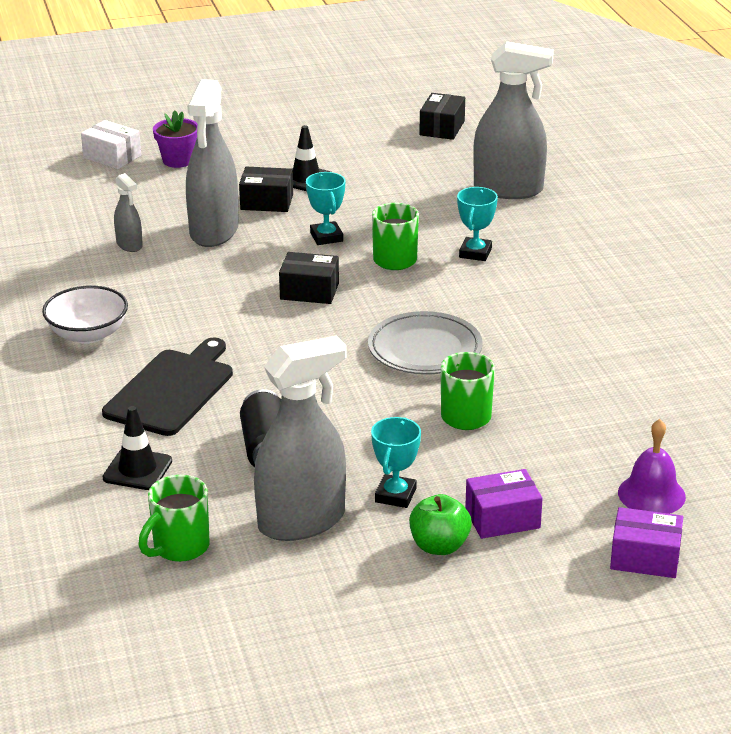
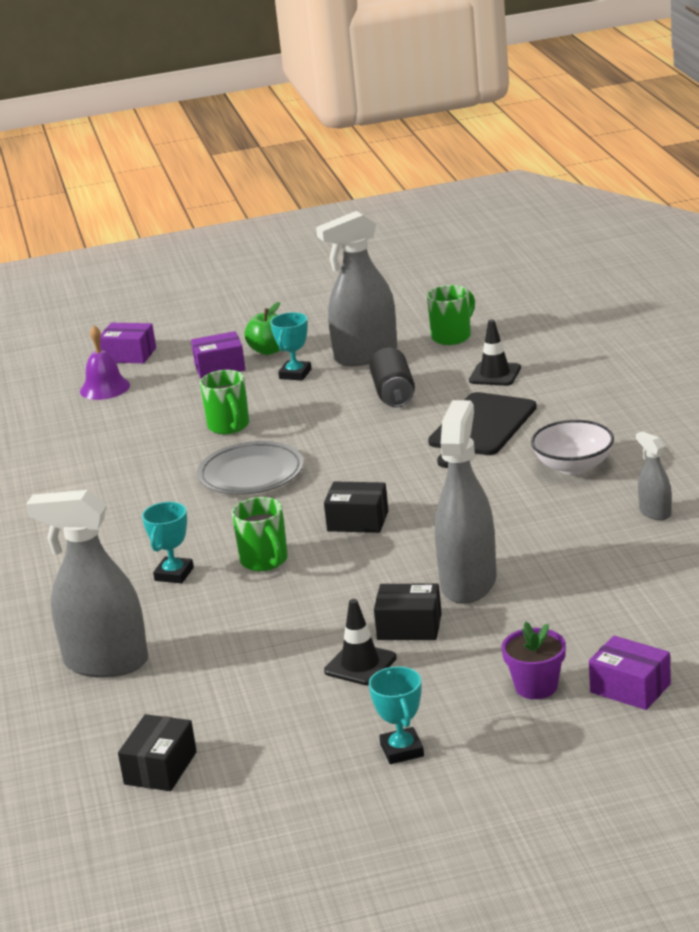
camera: 175 degrees left, 5 degrees down
(112, 157) = (630, 688): white box -> purple box
(129, 245) = (563, 560): grey spray bottle -> grey spray bottle (655, 512)
(326, 237) = (337, 583): turquoise trophy -> turquoise trophy (402, 750)

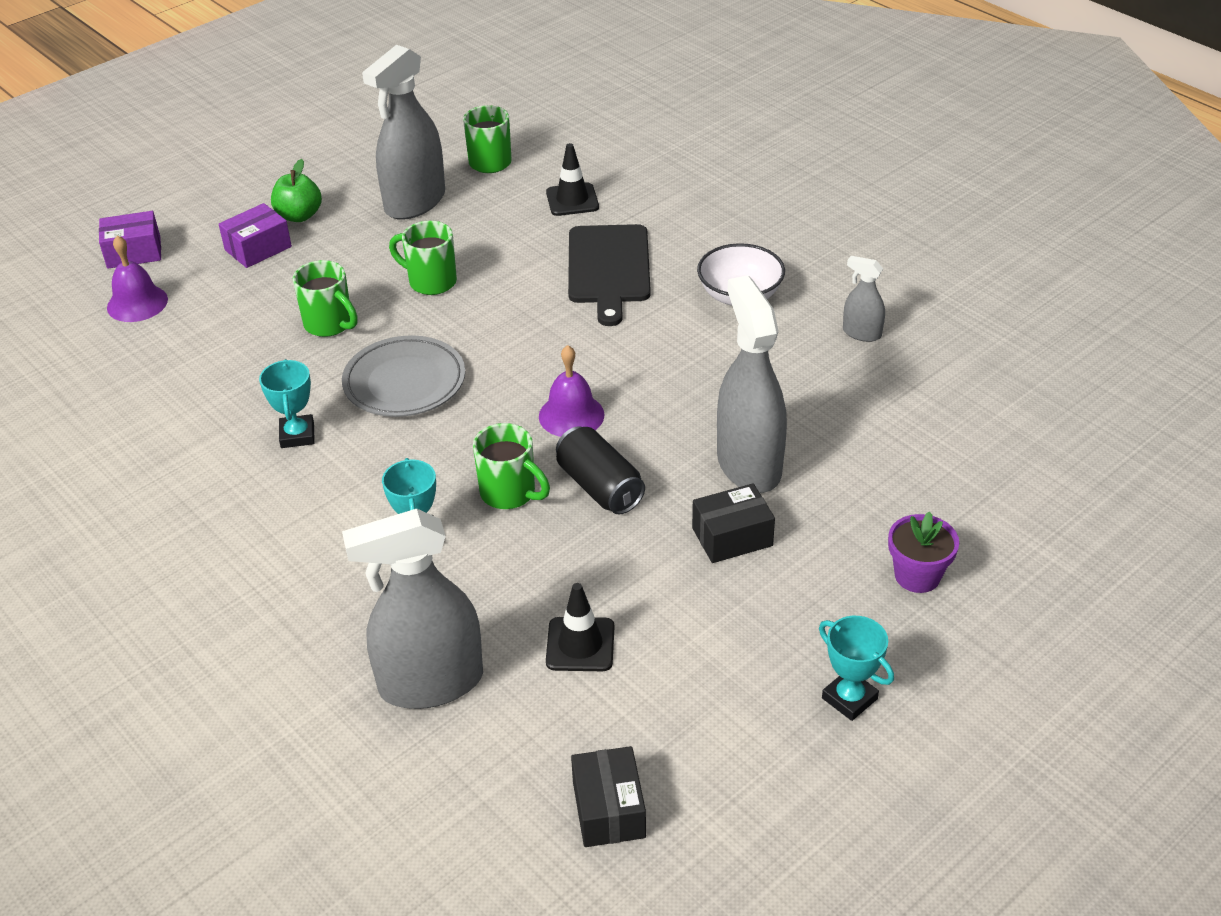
camera: 30 degrees left, 15 degrees up
(295, 374) = (353, 241): turquoise trophy -> turquoise trophy (297, 435)
(330, 412) = (431, 282): none -> green mug
(358, 521) = (571, 415): black box -> purple bell
(360, 665) = (719, 600): black traffic cone -> black traffic cone (580, 644)
(393, 393) = (483, 244): black can -> black can (600, 487)
(630, 688) = (1006, 551): purple box -> none

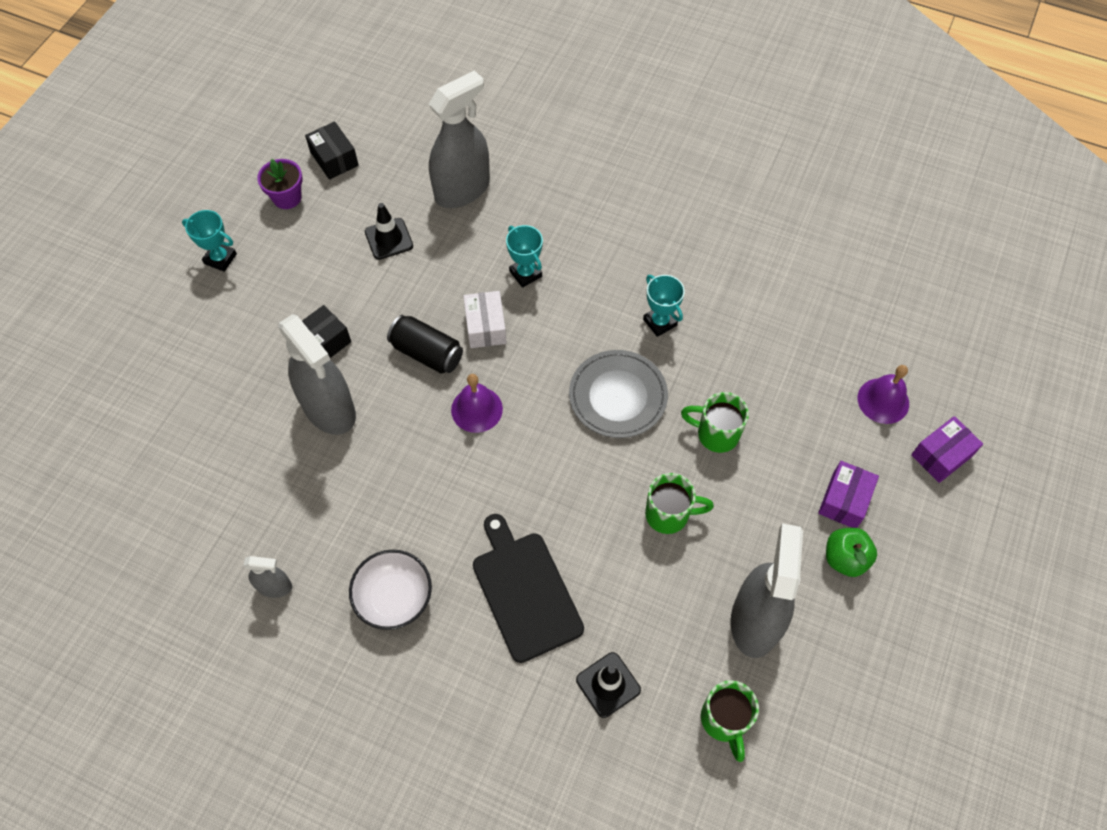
camera: 155 degrees right, 20 degrees up
(509, 493) = (485, 327): green mug -> white box
(917, 576) = (192, 356): purple flower pot -> purple flower pot (287, 197)

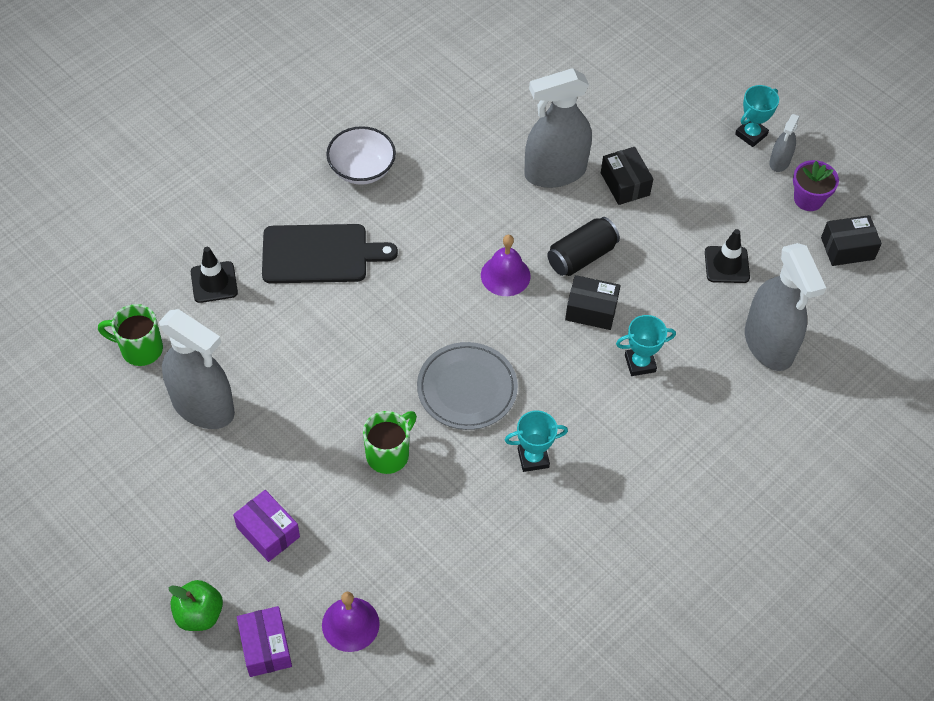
camera: 110 degrees right, 5 degrees down
(275, 586) = (411, 100): grey spray bottle -> grey spray bottle (779, 162)
(485, 327) = (591, 310): white box -> black box
(669, 514) = (330, 382): green mug -> none
(845, 558) = (215, 504): green apple -> green apple (199, 614)

